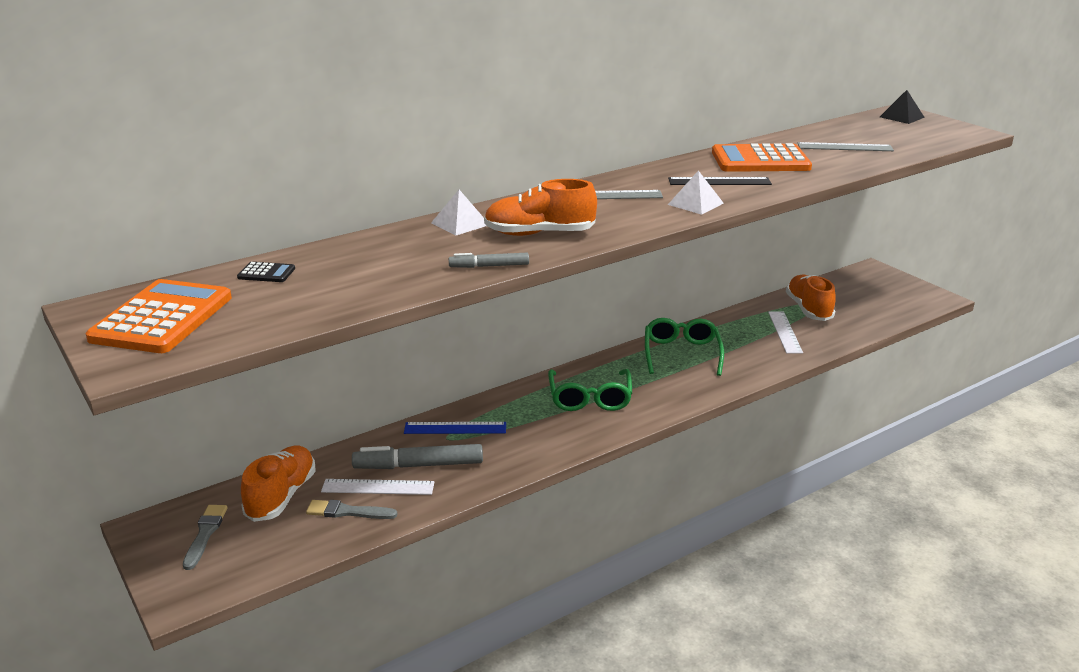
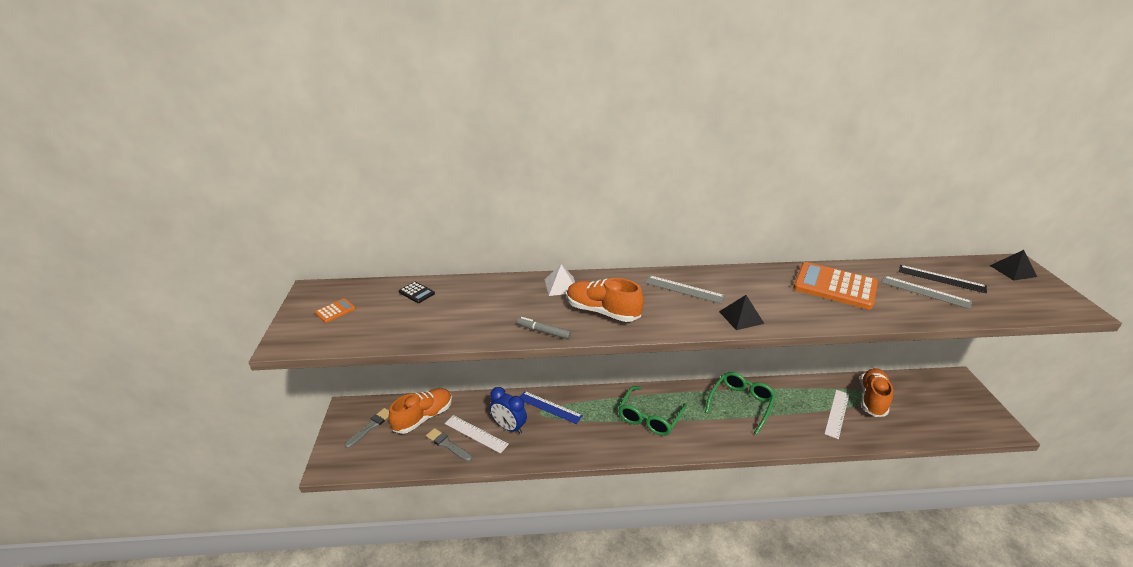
camera: 30 degrees right, 5 degrees up
(162, 318) = (335, 311): orange calculator -> orange calculator, size x0.42
(419, 465) = (509, 427): grey marker -> blue clock
(695, 204) = (741, 317): white pyramid -> black pyramid
(719, 181) = (780, 299): black ruler -> black ruler (941, 279)

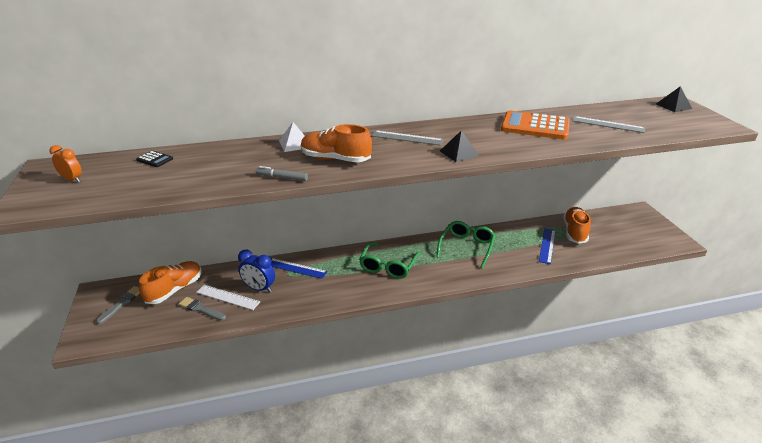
camera: 10 degrees left, 0 degrees up
(335, 311) = (72, 179): orange calculator -> orange clock
(837, 413) = (547, 245): white ruler -> blue ruler
(941, 279) = (619, 115): black ruler -> none

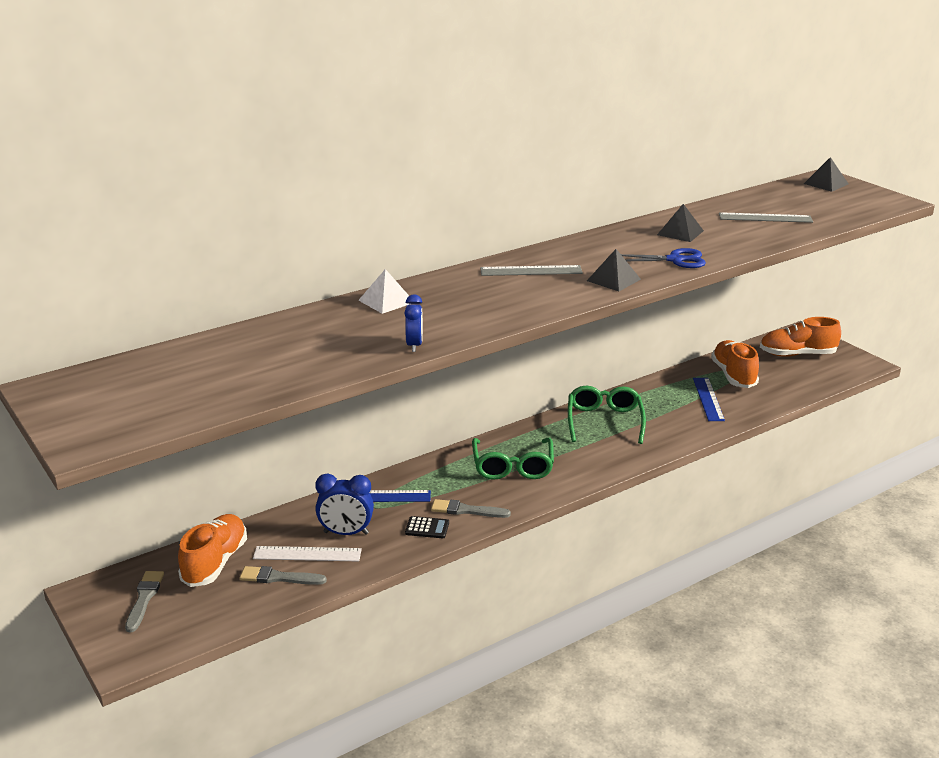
camera: 20 degrees left, 5 degrees down
(72, 179) = (111, 398): orange clock -> none
(155, 159) = (204, 352): black calculator -> black calculator (427, 528)
(282, 178) = (414, 345): grey marker -> blue clock
(335, 159) = (462, 312): orange shoe -> orange shoe (797, 354)
(340, 290) = (466, 510): none -> grey brush
(516, 145) = (675, 260): none -> blue scissors
(535, 126) = (680, 232): orange calculator -> black pyramid

